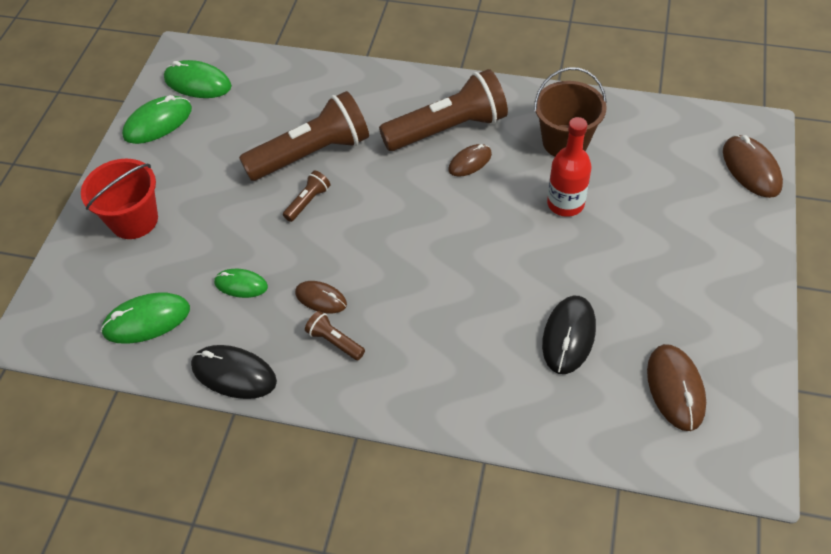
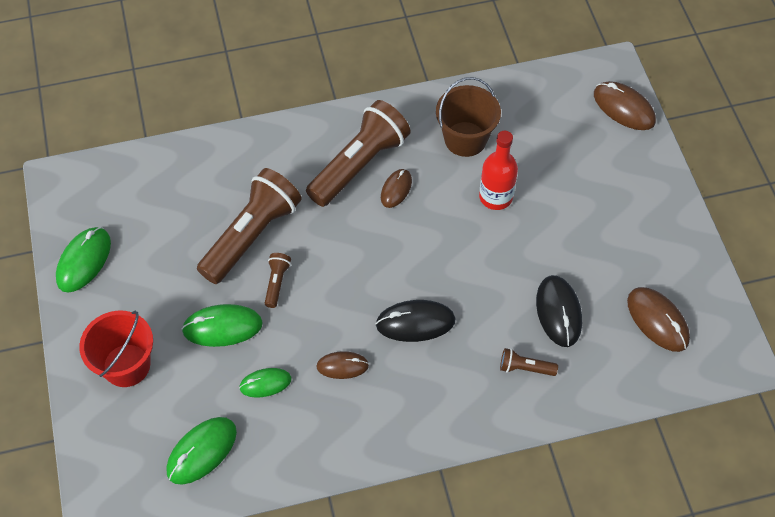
camera: 30 degrees left, 5 degrees up
(198, 83) = (96, 205): green mouse -> green mouse (222, 327)
(234, 374) = (309, 463): black mouse -> black mouse (415, 322)
(334, 341) = (377, 398): brown flashlight -> brown flashlight (525, 368)

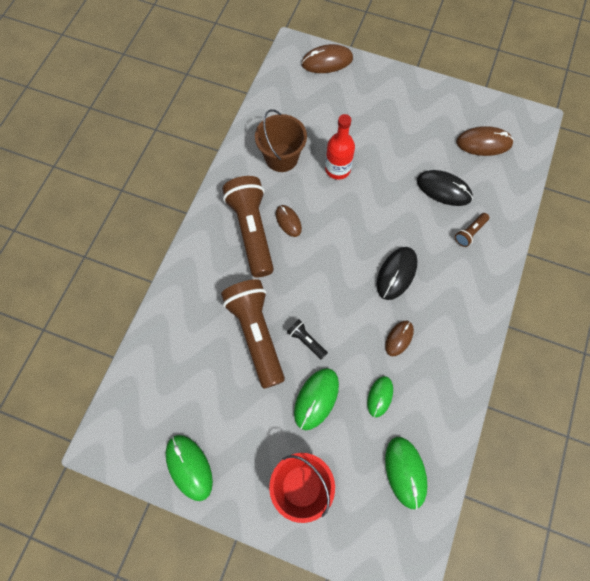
camera: 55 degrees left, 10 degrees up
(276, 283) = (306, 341): brown flashlight -> black flashlight

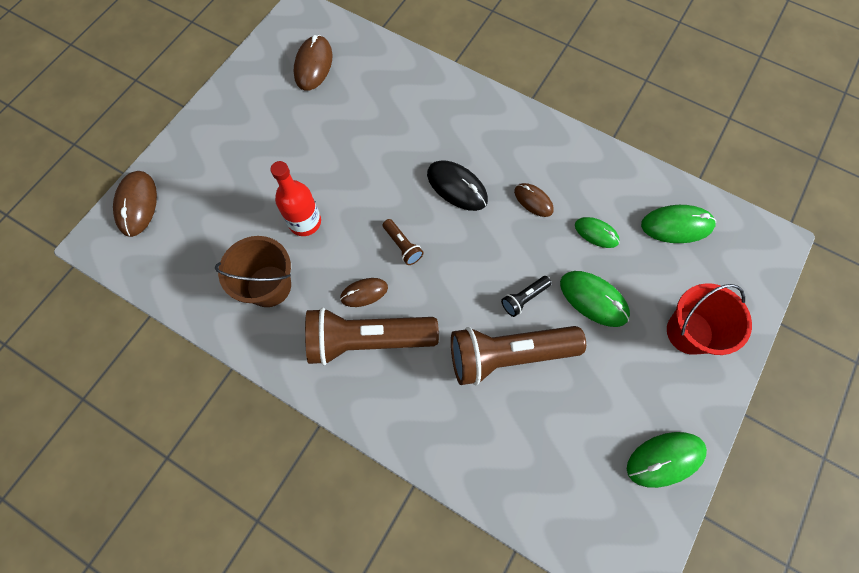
camera: 80 degrees left, 0 degrees up
(443, 189) = (362, 117): black mouse -> none
(470, 233) = (421, 105): brown flashlight -> brown flashlight (402, 246)

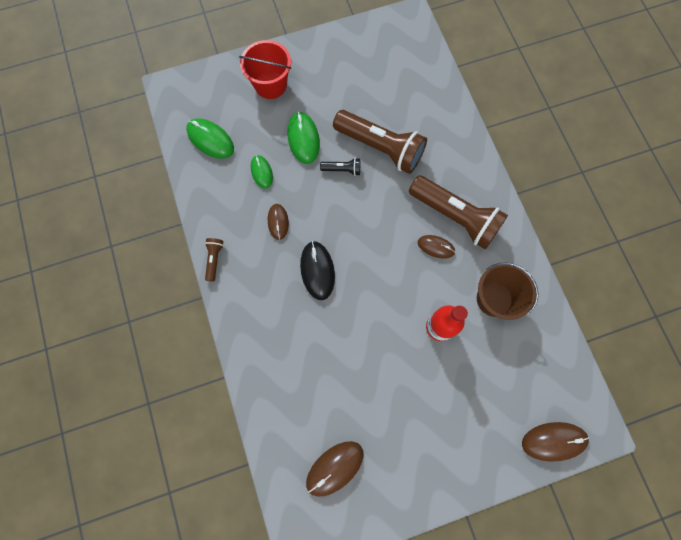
camera: 140 degrees left, 5 degrees up
(137, 204) = (554, 441): brown mouse -> brown mouse turned 45 degrees clockwise
(402, 246) = (387, 258): brown flashlight -> brown flashlight (214, 259)
(665, 459) = (347, 45): green mouse -> none

